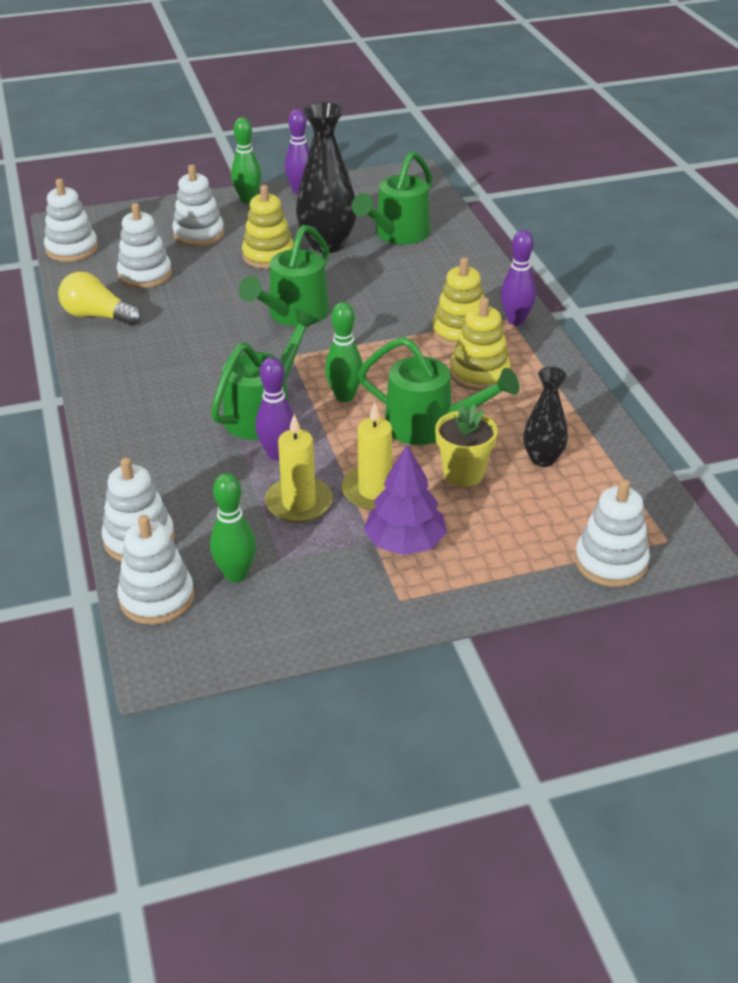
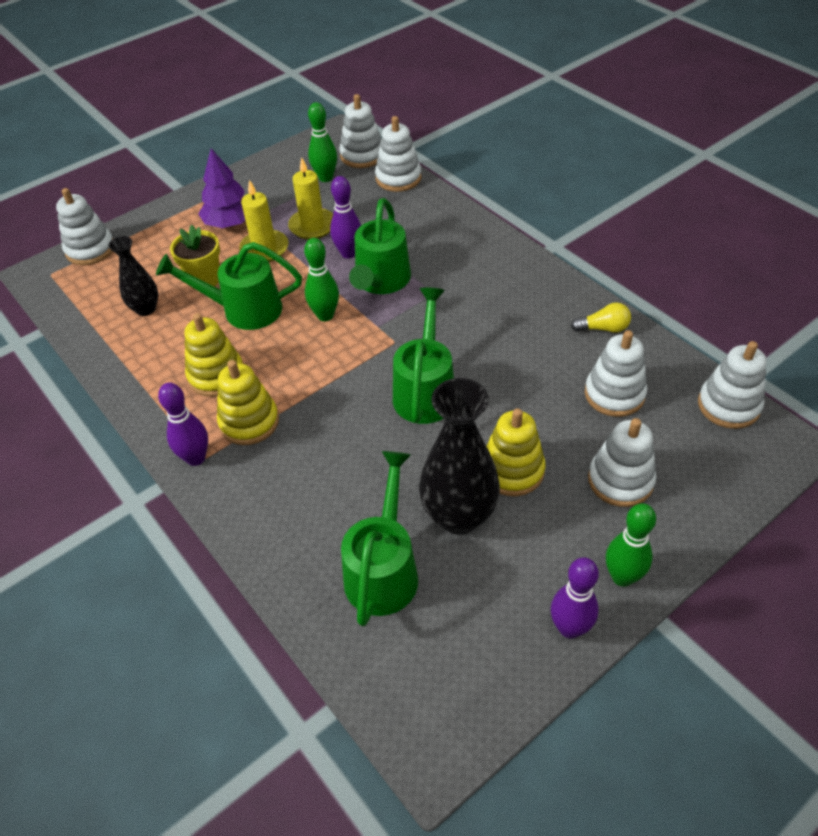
camera: 160 degrees right, 10 degrees up
(97, 316) = (603, 328): yellow light bulb -> yellow light bulb, size x0.67

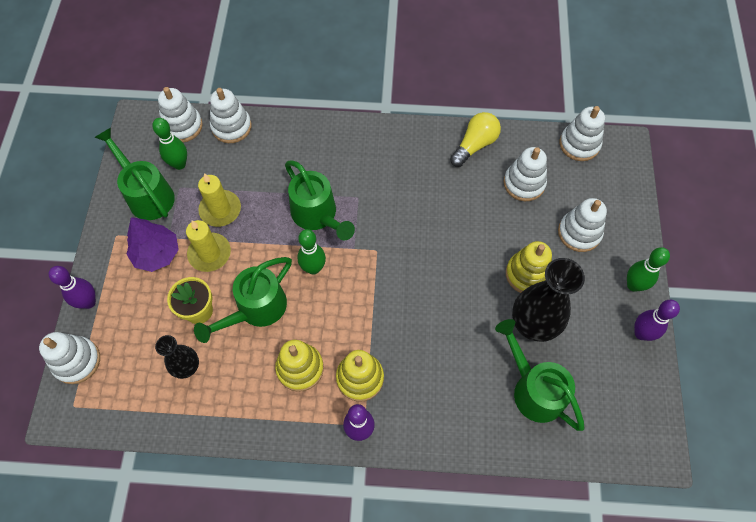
camera: 50 degrees left, 15 degrees up
(348, 253) = (271, 211): purple bowling pin -> purple bowling pin (89, 302)
(425, 390) = (430, 266): green watering can -> green watering can (147, 194)
(603, 328) = (475, 145): yellow light bulb -> yellow light bulb, size x1.50

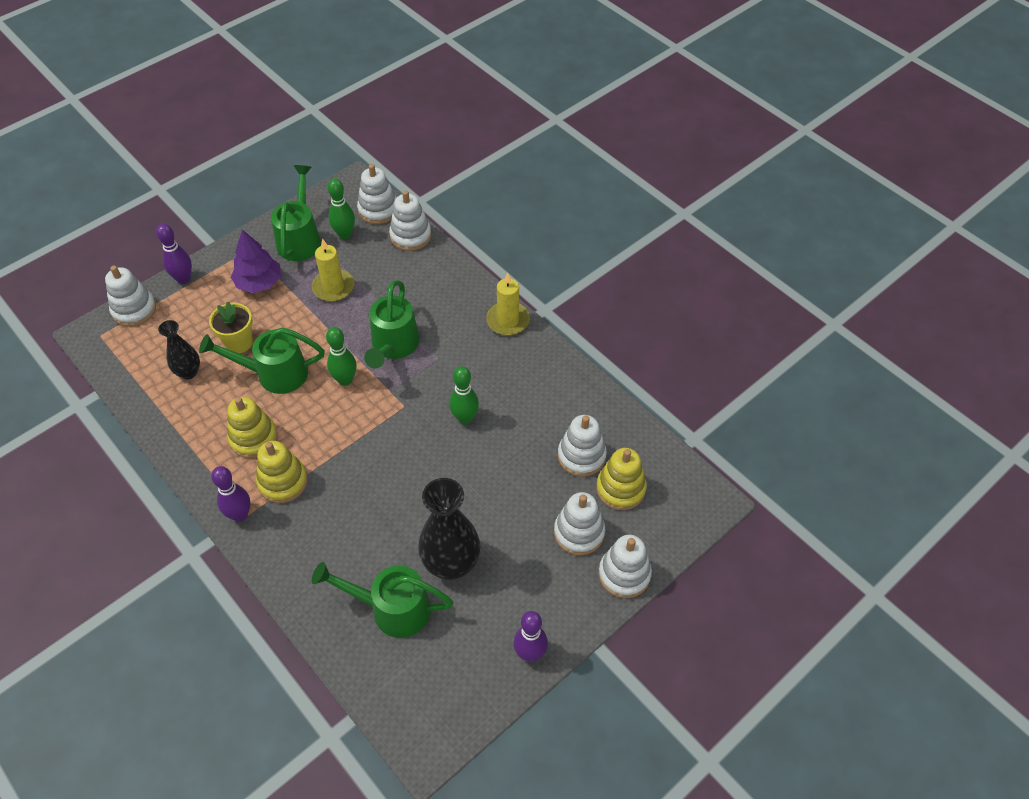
camera: 45 degrees right, 10 degrees down
(209, 253) = (291, 311): yellow candle -> yellow candle (508, 320)
(475, 145) = (578, 394): yellow light bulb -> none
(527, 274) = (495, 524): yellow stacking toy -> yellow stacking toy (620, 489)
(533, 389) = (392, 608): green watering can -> green watering can turned 90 degrees counterclockwise
(579, 144) = (671, 466): white stacking toy -> white stacking toy (624, 574)
(633, 285) = (572, 613): green bowling pin -> green bowling pin (465, 418)

